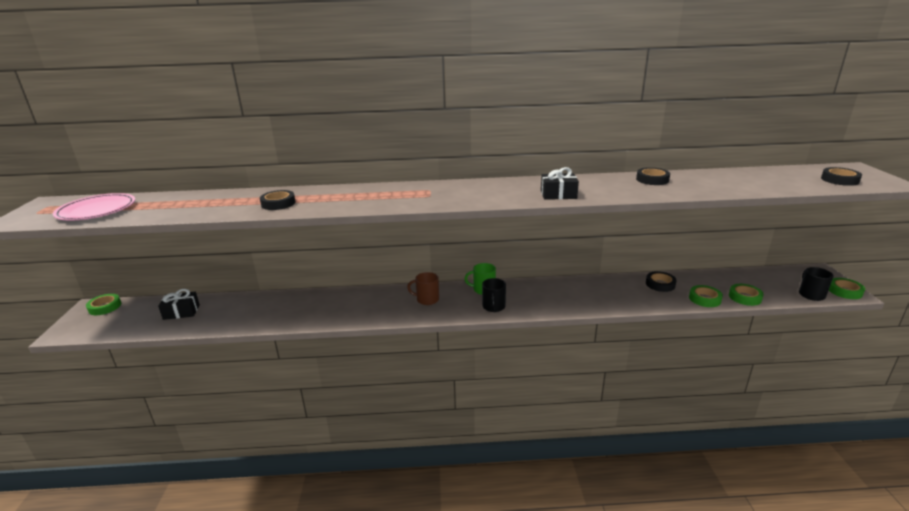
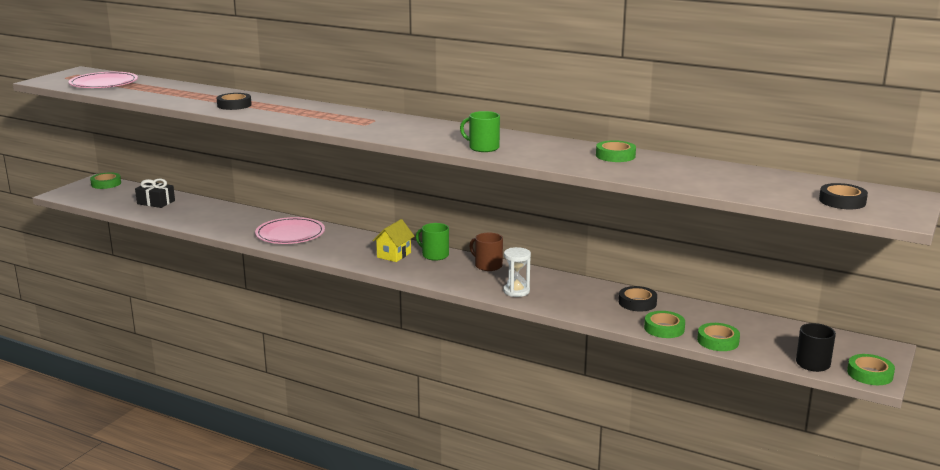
camera: 30 degrees right, 5 degrees down
(347, 306) = (290, 234): none -> pink plate
(427, 299) = (368, 248): brown mug -> brown mug (488, 265)
(454, 299) = (394, 255): none -> yellow house
(493, 307) = (421, 271): black mug -> none
(558, 195) = (483, 148): black gift -> green mug
(579, 301) = (516, 291): none -> white hourglass
(652, 179) = (615, 156): black tape -> green tape

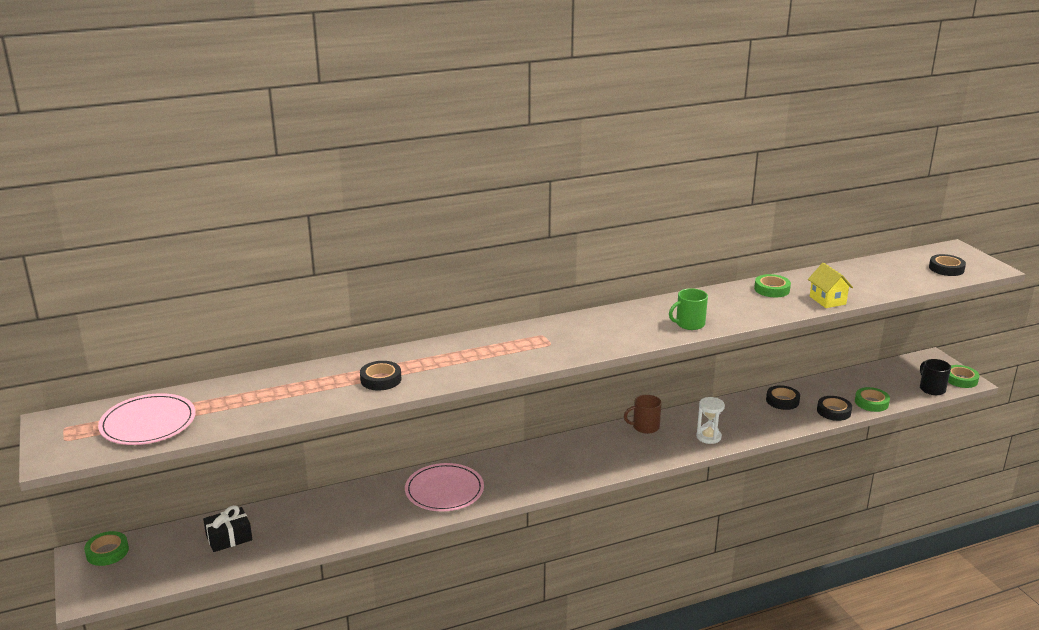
camera: 50 degrees left, 5 degrees up
(394, 255) = (567, 458): yellow house -> yellow house (827, 300)
(434, 255) = (593, 440): green mug -> none
(664, 328) = (833, 411): green tape -> black tape

